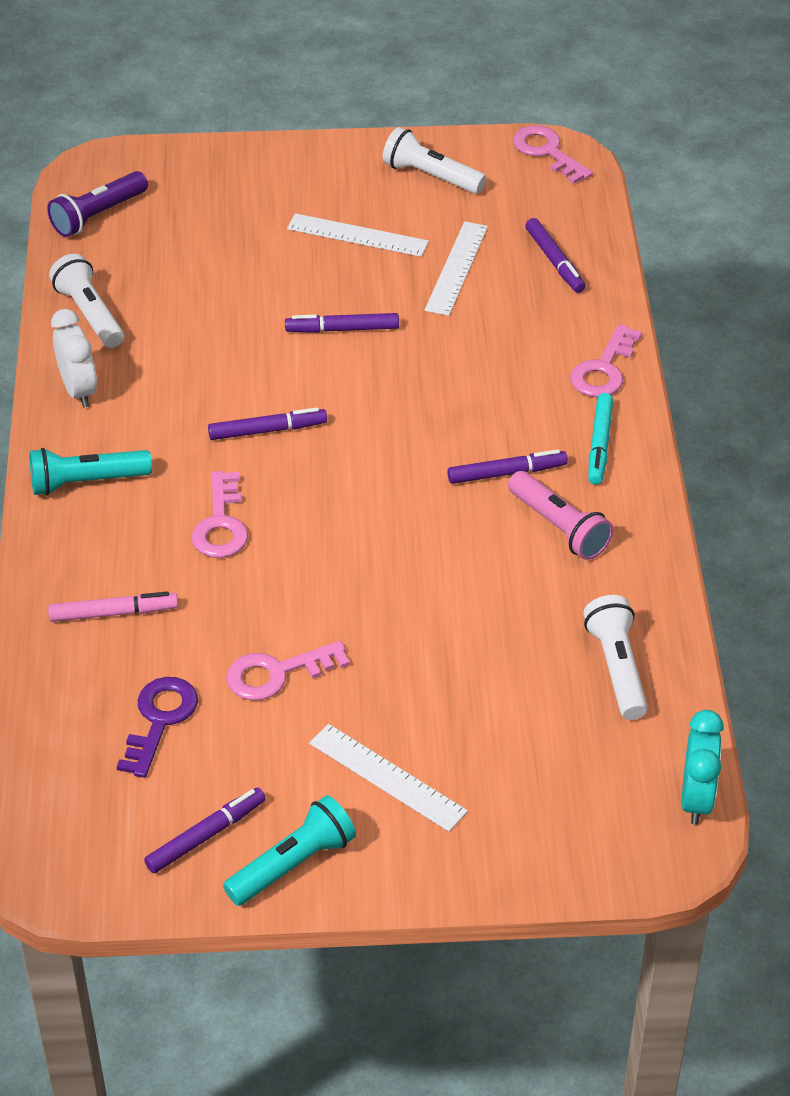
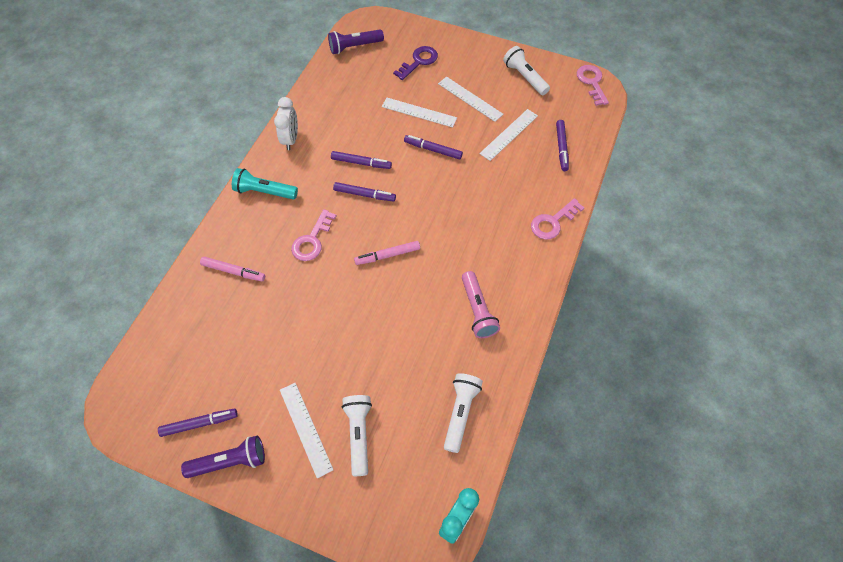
camera: 25 degrees right, 15 degrees up
(90, 314) = (320, 99): white flashlight -> white flashlight (359, 434)
(160, 719) = (218, 343): purple key -> purple key (419, 61)
(277, 673) = (288, 340): pink key -> none
(282, 281) = (419, 112): none -> white ruler
(293, 864) = (230, 461): turquoise flashlight -> purple flashlight
(364, 502) = (387, 255): none -> pink marker
(507, 473) = (468, 266): purple marker -> purple marker (361, 163)
(599, 445) = (526, 267): turquoise marker -> none

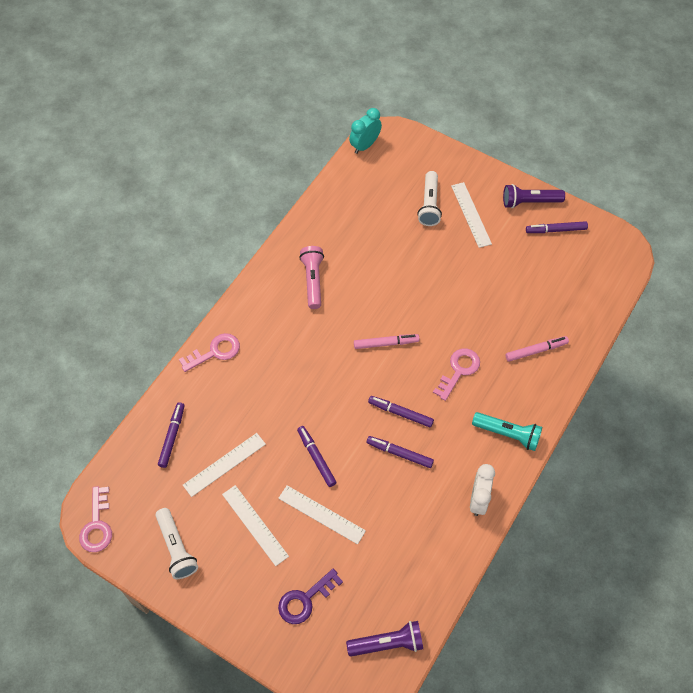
camera: 170 degrees left, 0 degrees up
(233, 271) = (536, 351): pink marker -> pink marker turned 135 degrees clockwise
(433, 150) = (316, 458): purple marker -> purple marker turned 150 degrees counterclockwise
(460, 413) = (347, 207): white flashlight -> none

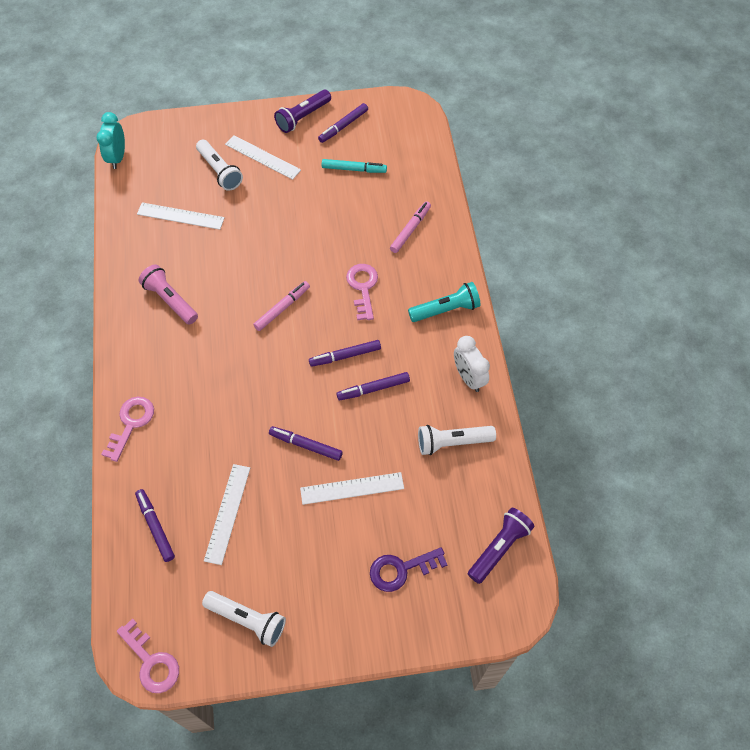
camera: 40 degrees left, 0 degrees up
(255, 525) = (301, 542): white ruler -> white ruler (180, 216)
(305, 600) = (401, 569): purple key -> purple key turned 60 degrees clockwise
(422, 539) = (452, 442): none -> white flashlight
(533, 271) = (354, 169): none -> turquoise marker

